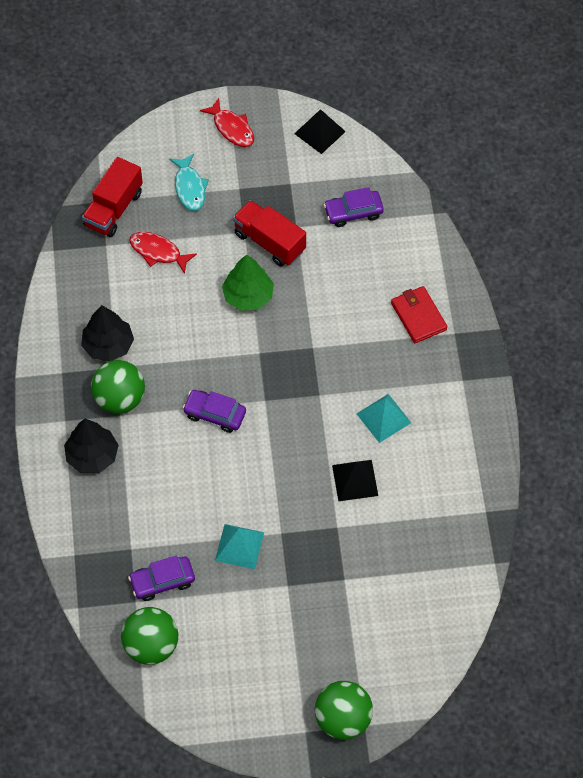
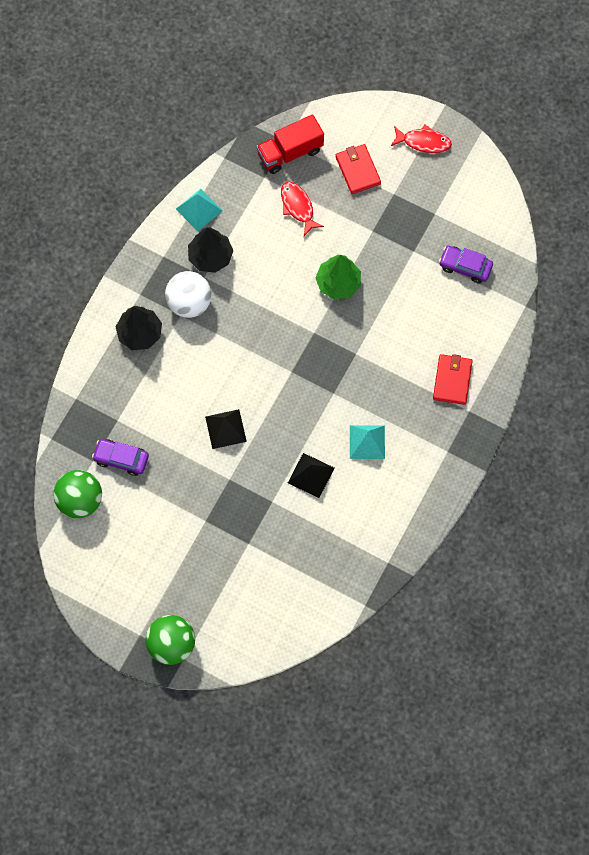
camera: 35 degrees right, 10 degrees up
(120, 399) = (189, 303): green ball -> white ball
(189, 188) = (357, 170): turquoise fish -> red wallet
(215, 414) = (248, 358): purple car -> none
(232, 128) = (423, 142): red fish -> red fish turned 75 degrees counterclockwise
(239, 546) = (193, 469): turquoise pyramid -> turquoise pyramid (199, 209)
(269, 242) = (385, 251): red truck -> none
(319, 132) = (487, 186): black pyramid -> black pyramid (225, 429)

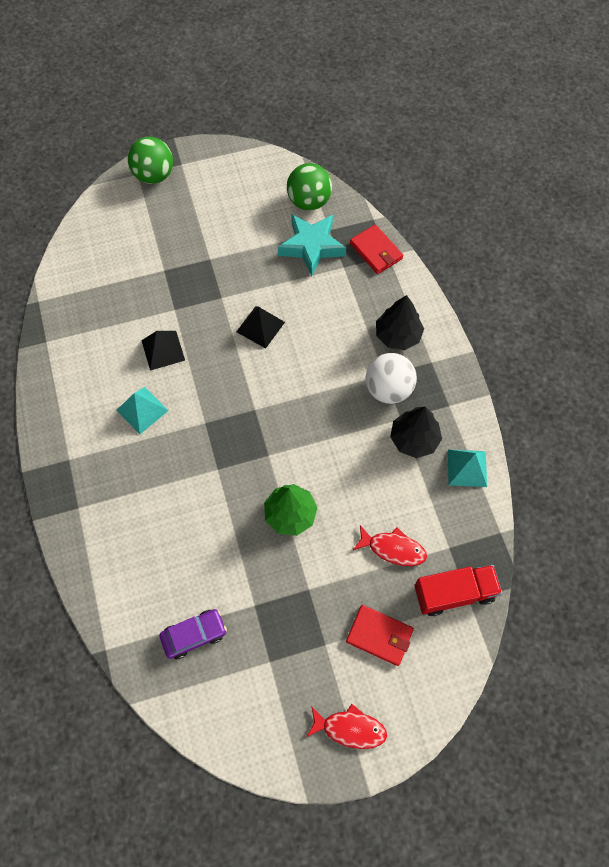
camera: 135 degrees right, 5 degrees down
(121, 459) = (311, 247): purple car -> turquoise star
(290, 152) = (454, 593): red truck -> red truck turned 60 degrees clockwise
(423, 142) = (350, 728): red fish -> red fish turned 135 degrees counterclockwise
(452, 380) = (115, 520): red wallet -> red wallet (376, 251)

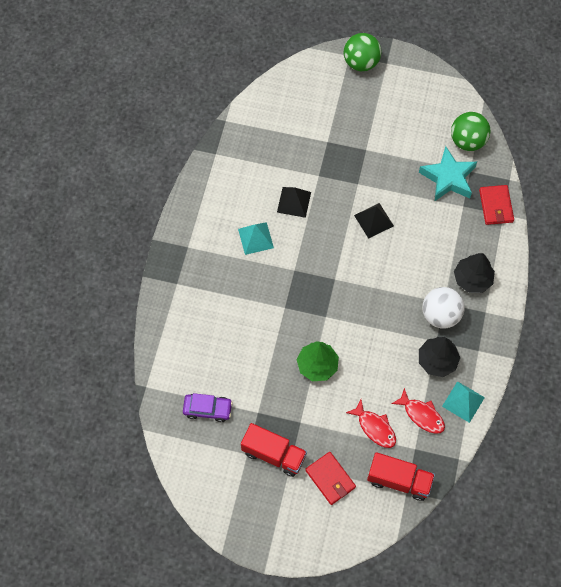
camera: 30 degrees right, 0 degrees up
(300, 644) = (273, 454): none -> red truck
(350, 728) = (275, 525): red fish -> red fish (421, 415)

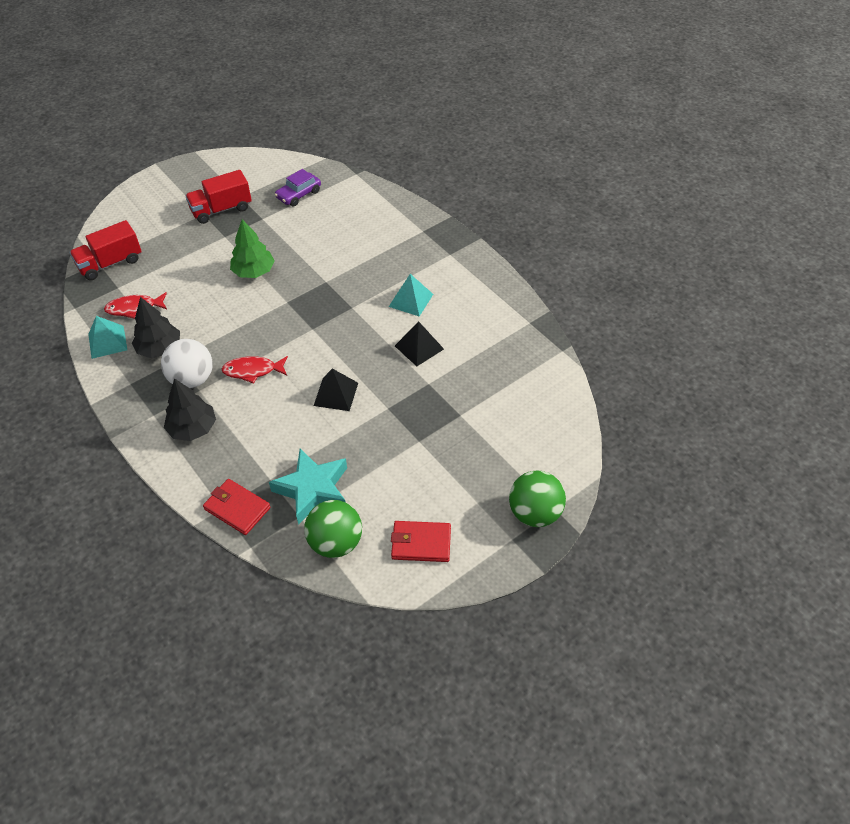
camera: 130 degrees right, 15 degrees down
(330, 479) = (164, 228): red wallet -> red wallet (421, 543)
(375, 428) = (164, 274): red fish -> red fish (252, 371)

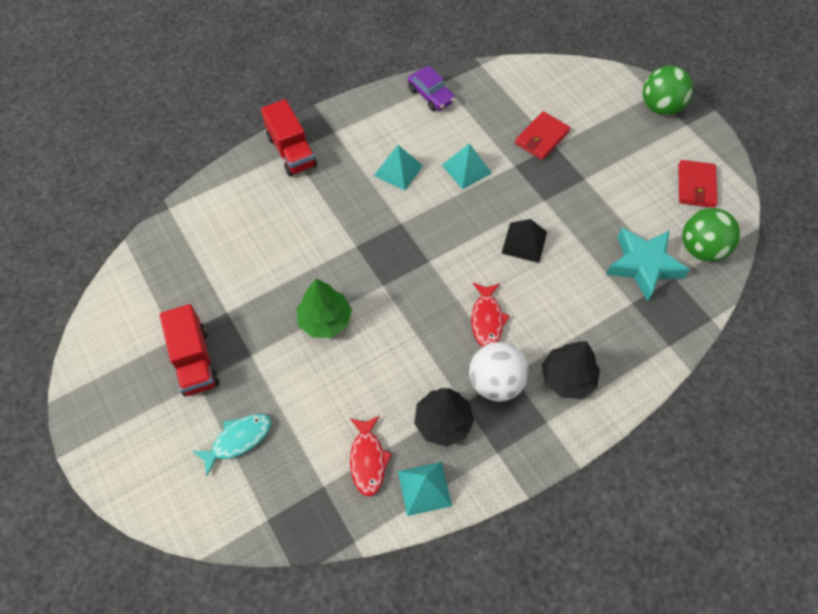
camera: 85 degrees left, 10 degrees up
(110, 263) = (272, 501): red truck -> red truck (291, 151)
(158, 240) = (238, 440): none -> turquoise fish
(237, 508) = (669, 331): red wallet -> red wallet (542, 138)
(299, 194) = (191, 270): purple car -> purple car (430, 95)
(419, 347) = (466, 169): black pyramid -> turquoise pyramid

